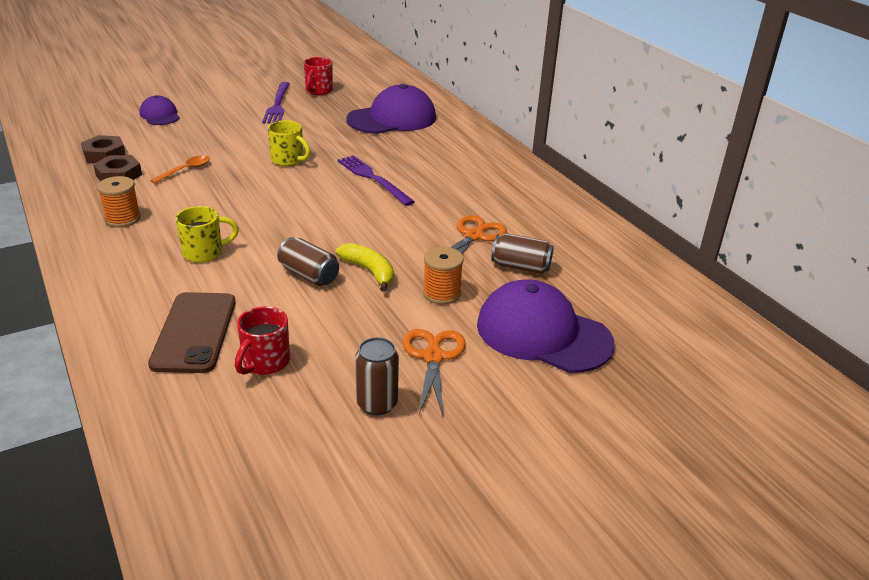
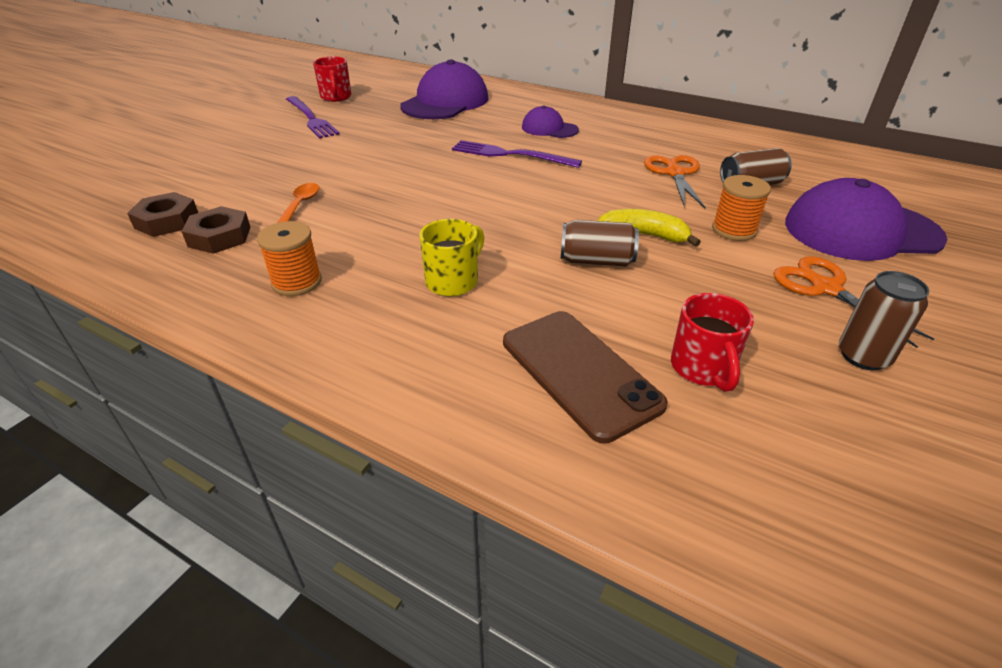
camera: 30 degrees left, 5 degrees up
(160, 115) = (183, 162): purple cap -> purple cap (549, 129)
(288, 160) = (401, 163): yellow mug -> none

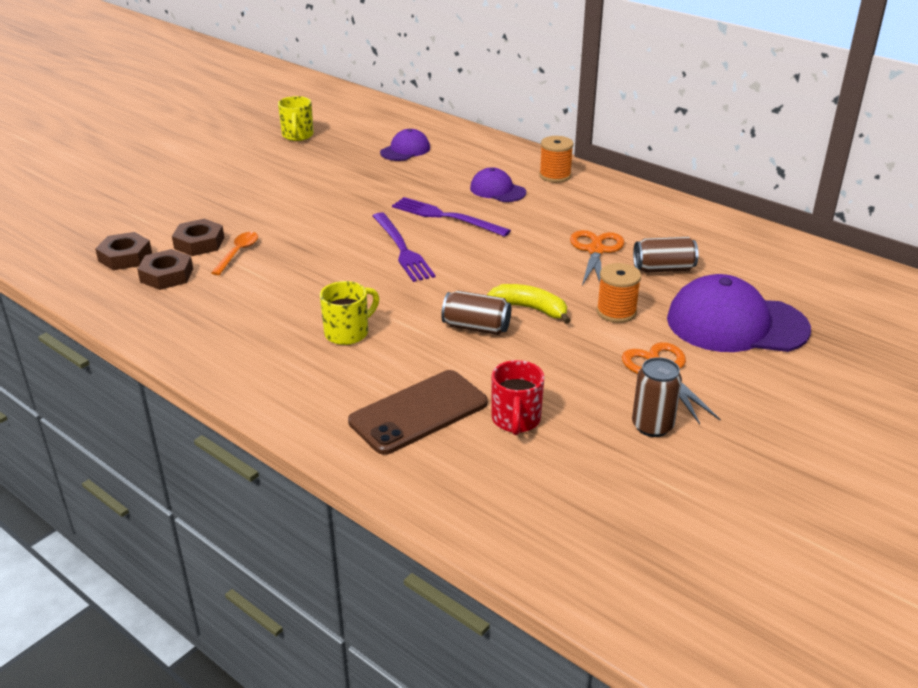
camera: 10 degrees right, 5 degrees down
(253, 199) = (199, 243): none -> brown nut
(297, 282) = (222, 320): orange spool -> orange spool (555, 176)
(311, 118) = (267, 160): purple fork -> purple fork (402, 249)
(336, 97) = (297, 136): red mug -> yellow mug
(445, 102) = (405, 150): purple cap -> purple cap, size x0.53
(579, 372) = (418, 412): brown phone -> brown phone turned 75 degrees clockwise

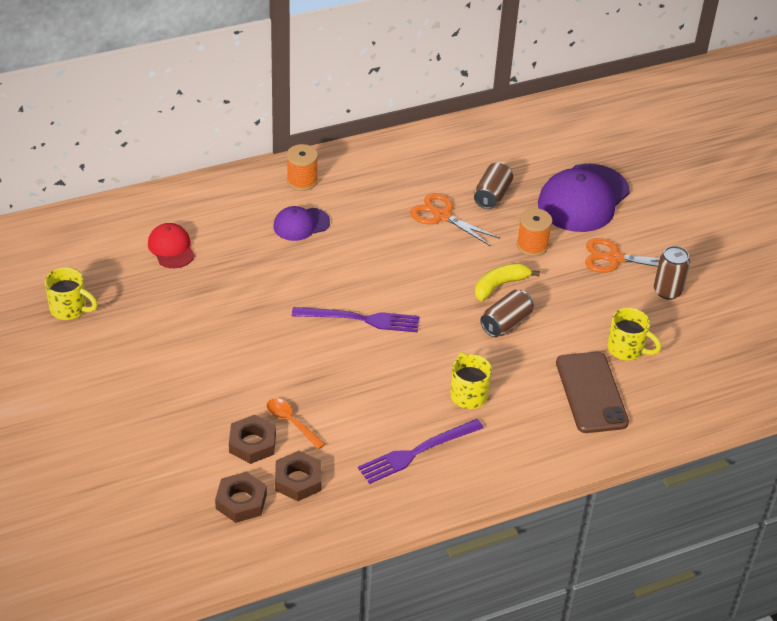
camera: 65 degrees left, 10 degrees up
(405, 150) = (171, 248): purple cap -> red cap
(446, 217) = (325, 273): purple fork -> purple fork (417, 452)
(516, 420) = (627, 349): red mug -> yellow mug

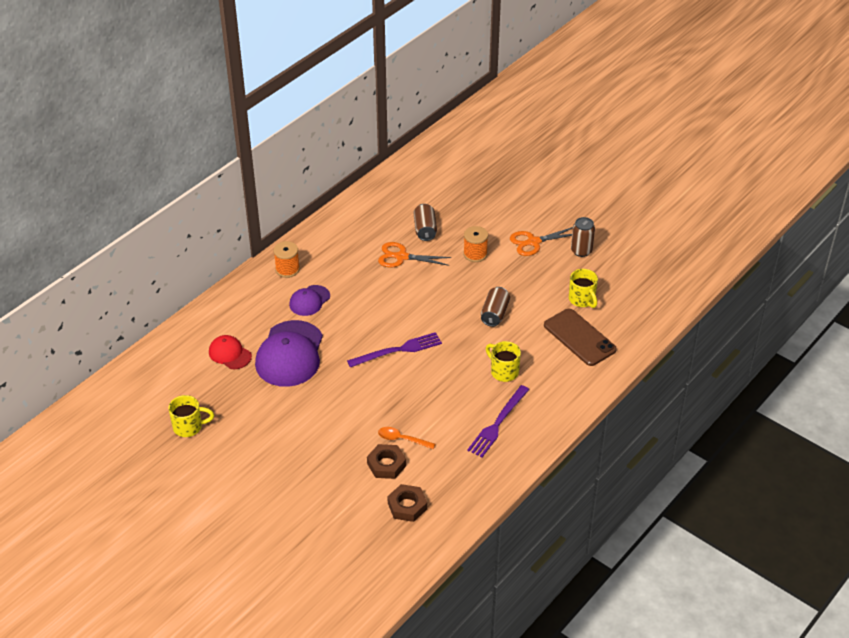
camera: 25 degrees left, 0 degrees up
(298, 480) = (434, 475): brown nut -> none
(500, 285) = (473, 290): yellow banana -> none
(583, 198) = (486, 209): purple cap -> purple cap (290, 354)
(627, 349) = (582, 300): yellow mug -> yellow mug turned 60 degrees clockwise

